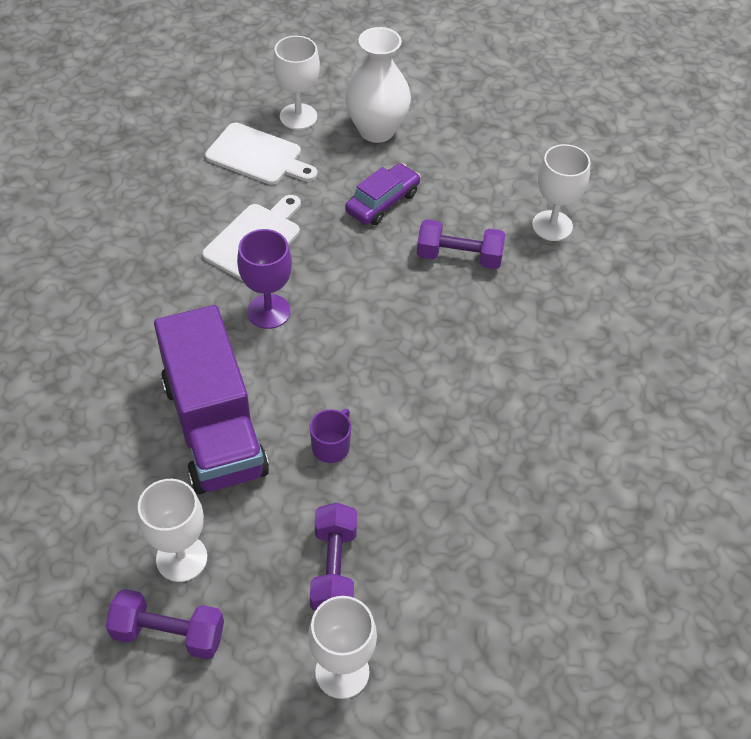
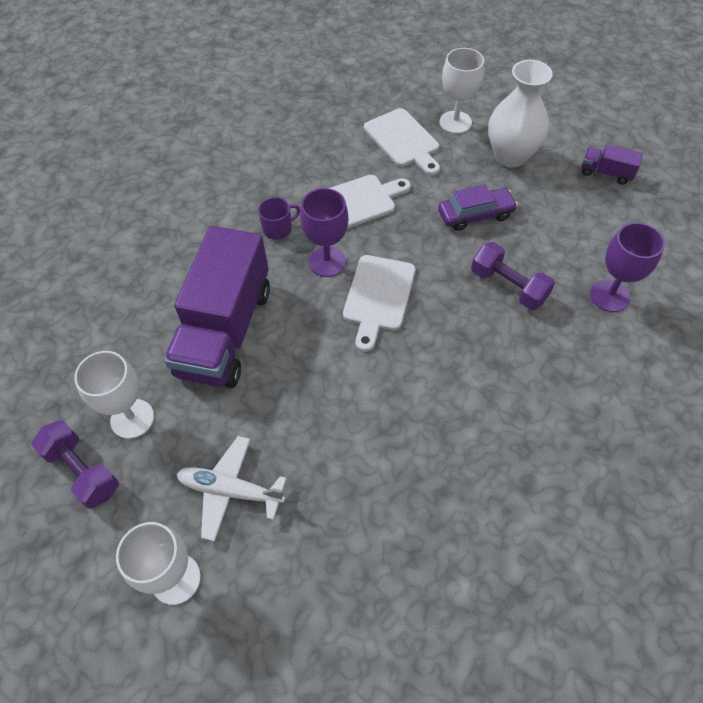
camera: 35 degrees right, 5 degrees up
(331, 446) = (298, 391): purple mug -> purple mug (278, 229)
(334, 569) = (230, 490): purple dumbbell -> white plane
(345, 322) = (378, 297): none -> white cutting board
(475, 112) = (606, 173): none -> purple truck
(552, 226) = (609, 296): white goblet -> purple goblet

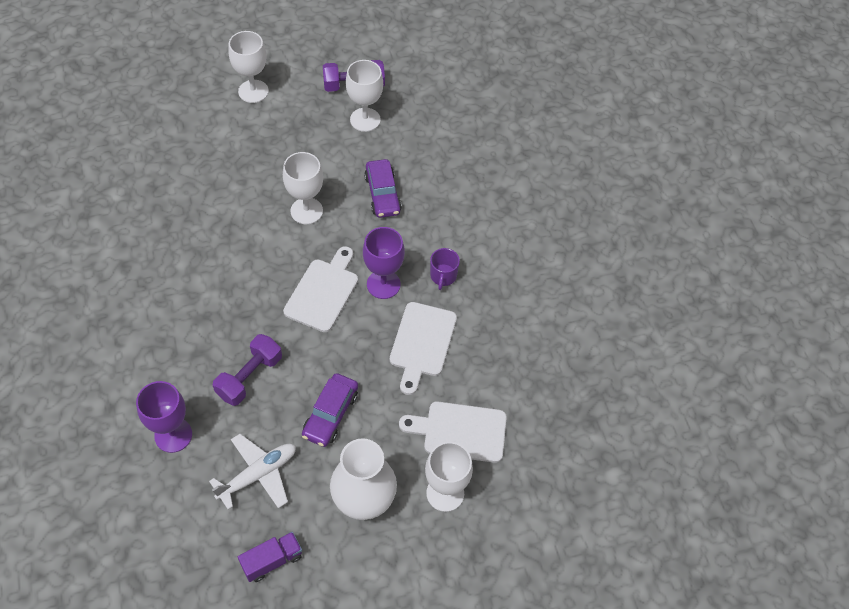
camera: 125 degrees right, 0 degrees up
(225, 331) = (382, 194): purple truck -> purple car
(230, 490) = (274, 136): white plane -> white plane (258, 474)
(304, 377) = (306, 211): none -> white goblet
(378, 297) = (323, 292): white cutting board -> white cutting board turned 60 degrees clockwise
(508, 286) = (249, 377): purple dumbbell -> purple dumbbell turned 45 degrees counterclockwise

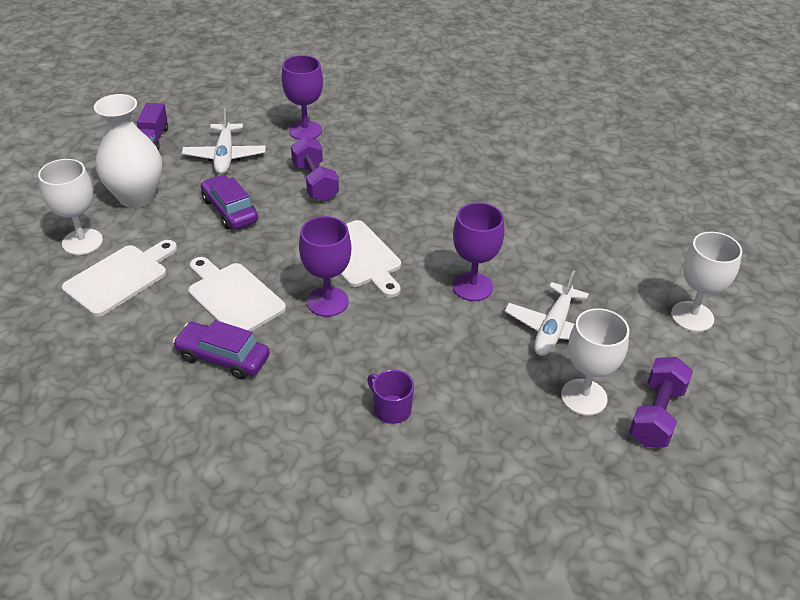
camera: 125 degrees right, 15 degrees down
(306, 211) = (472, 287): white goblet -> purple goblet
(317, 153) = (553, 329): none -> white plane
(382, 194) = (449, 357): purple car -> purple car (223, 357)
(443, 276) = (292, 352): purple mug -> purple mug (391, 409)

